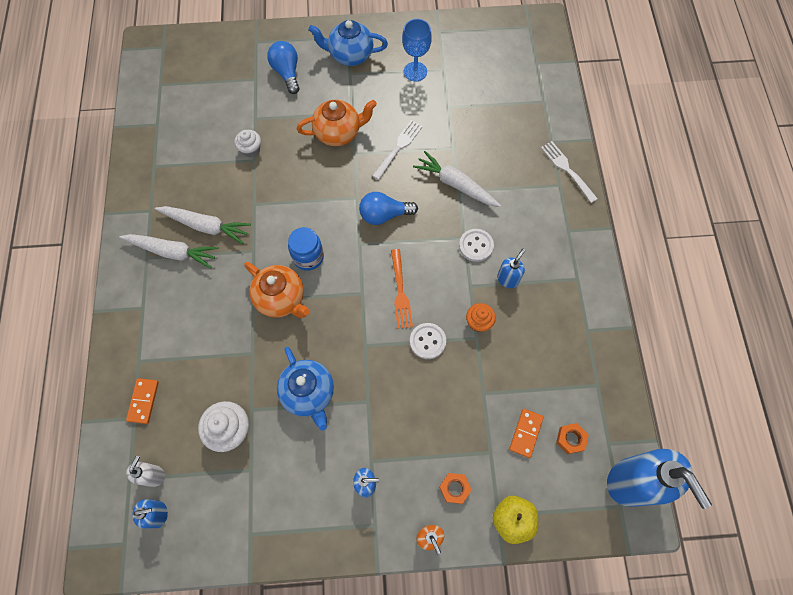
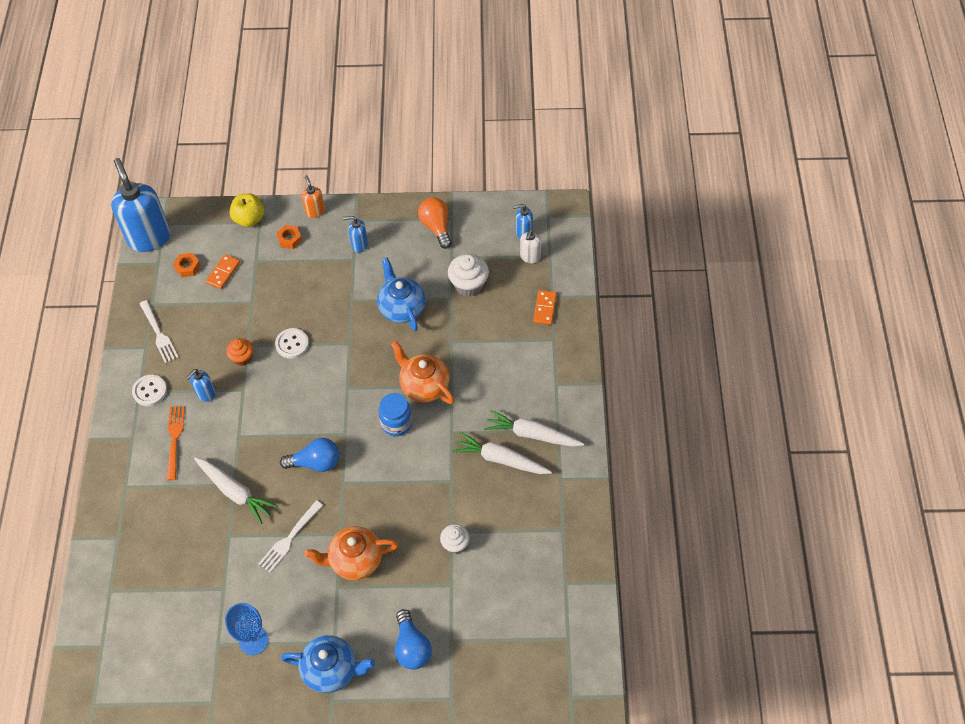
camera: 175 degrees left, 10 degrees down
(269, 518) = (436, 227): none -> orange light bulb
(400, 291) = (310, 388): orange fork -> orange fork (175, 440)
(476, 246) = (228, 427): white button -> white button (150, 391)
(567, 170) = (111, 503): white fork -> white fork (158, 333)

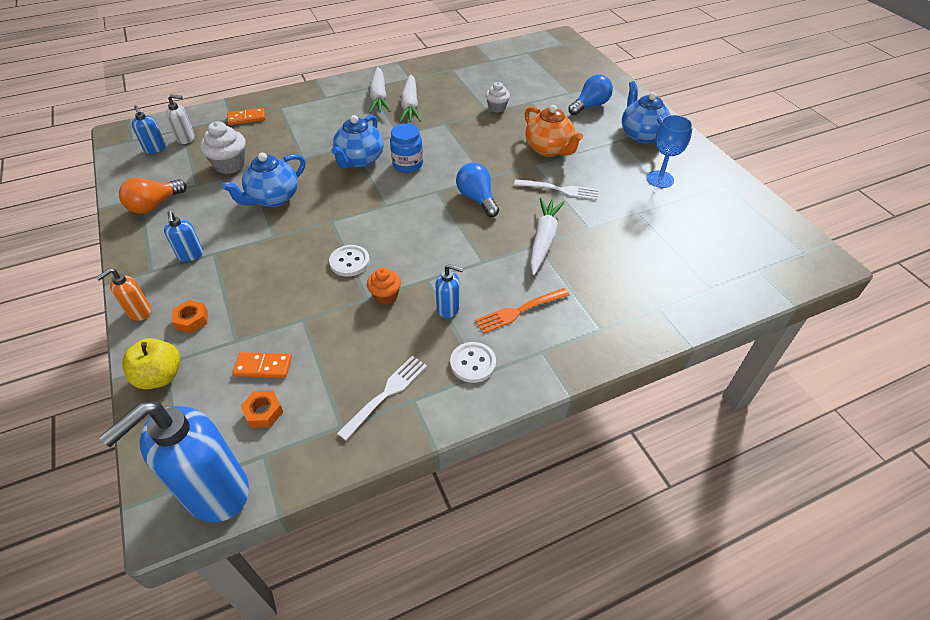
camera: 115 degrees left, 10 degrees down
(424, 386) = (360, 160): orange teapot -> blue teapot

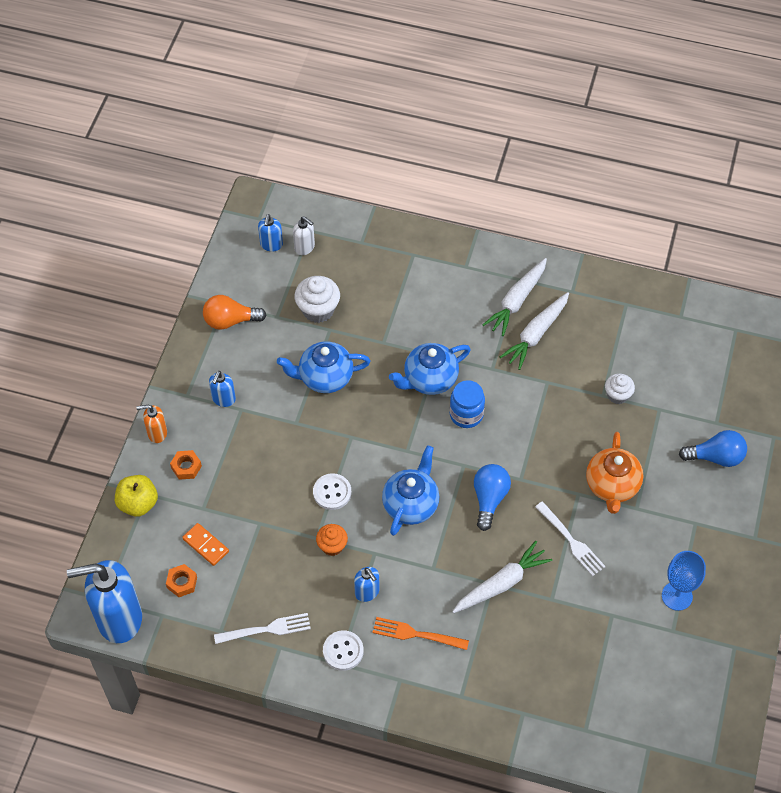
camera: 40 degrees right, 10 degrees up
(246, 118) = (373, 251): orange domino -> none
(641, 135) = (723, 531): blue teapot -> blue teapot (411, 504)

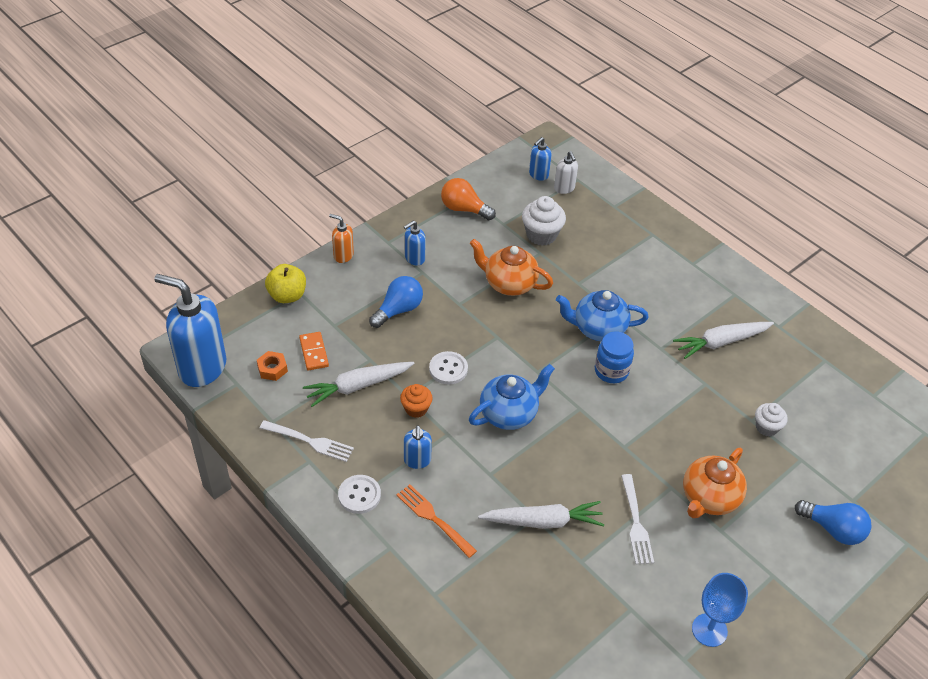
camera: 30 degrees right, 10 degrees down
(186, 467) = (345, 290): orange nut -> none
(325, 377) = (509, 284): blue teapot -> orange teapot
(489, 499) = (583, 447): blue light bulb -> blue light bulb (398, 310)
(516, 301) = (721, 309): white carrot -> white carrot (357, 386)

